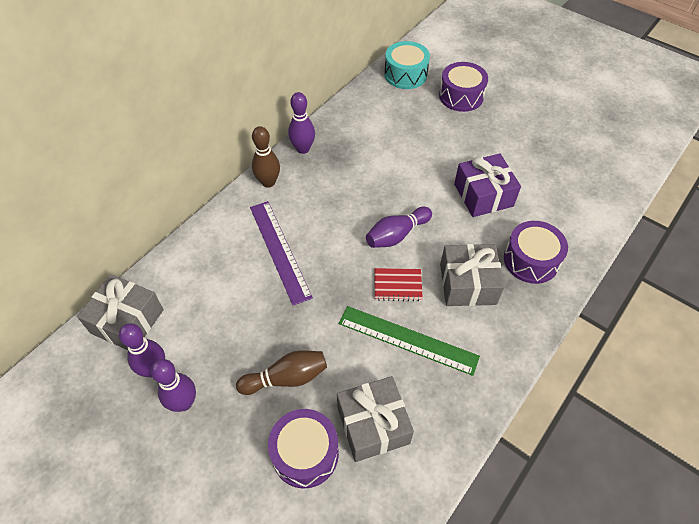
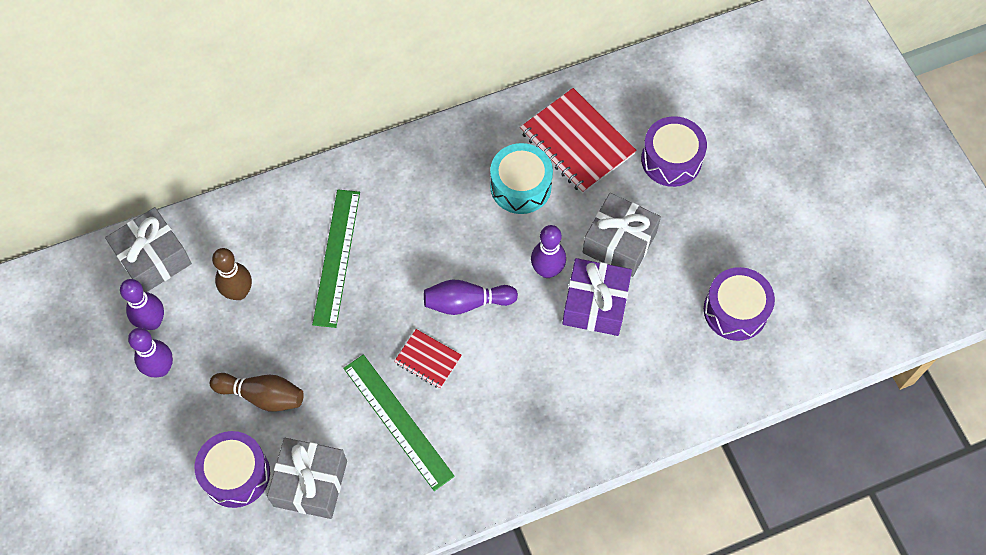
camera: 30 degrees right, 10 degrees up
(268, 182) = (375, 167): brown bowling pin -> brown bowling pin (239, 292)
(279, 250) = (336, 257): purple ruler -> green ruler
(303, 149) = (438, 142): purple bowling pin -> purple bowling pin (547, 270)
(395, 111) = (577, 143): none -> red notebook
(405, 74) = (627, 95): turquoise drum -> turquoise drum (520, 186)
(467, 284) = (499, 397): grey gift -> grey gift (619, 243)
(531, 260) = (586, 407): purple drum -> purple drum (735, 310)

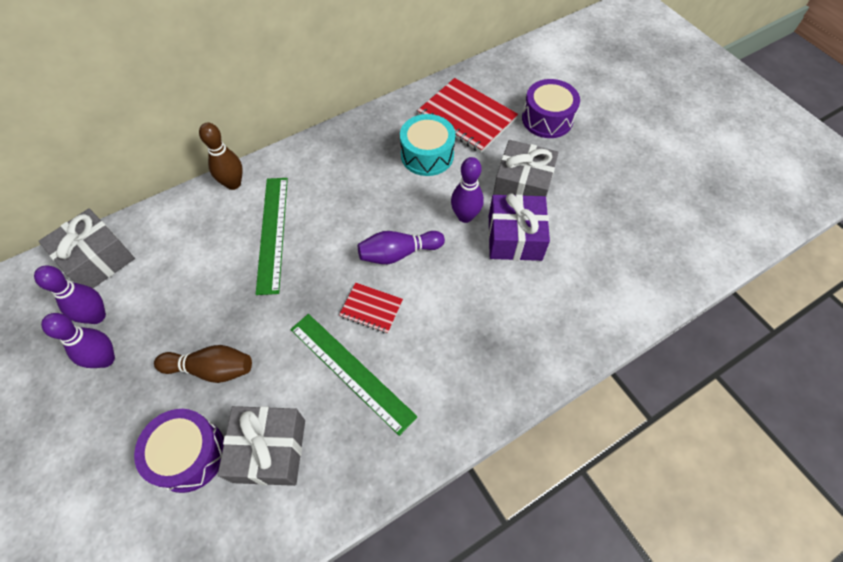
camera: 10 degrees left, 5 degrees down
(239, 292) = (182, 276): brown bowling pin -> brown bowling pin (233, 184)
(735, 310) = (638, 224): purple drum -> none

